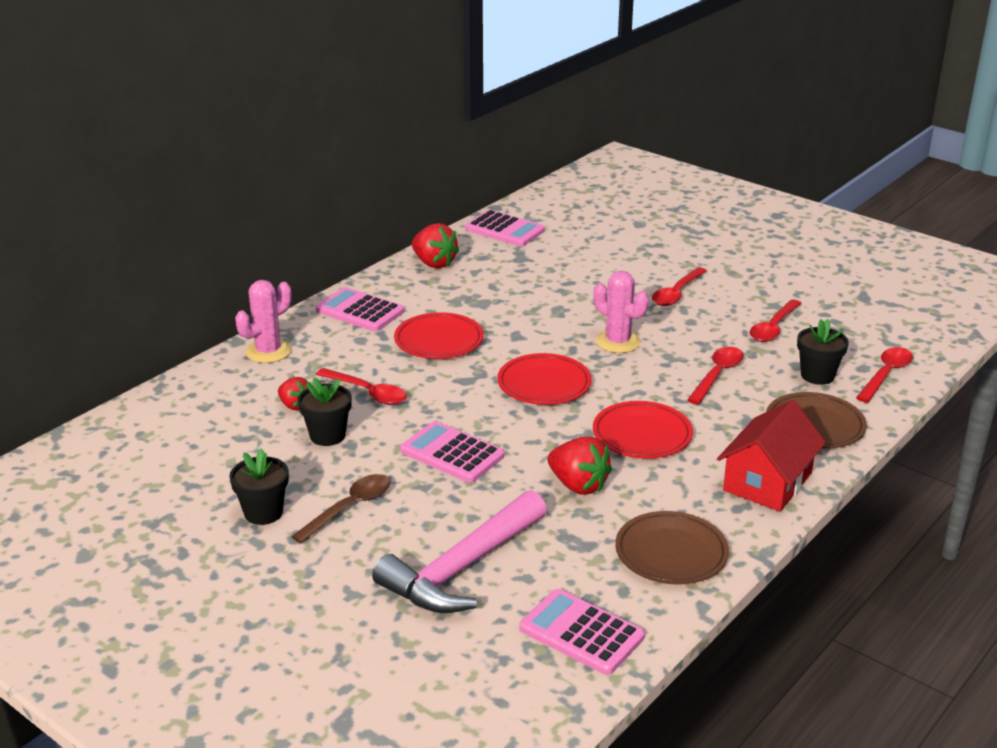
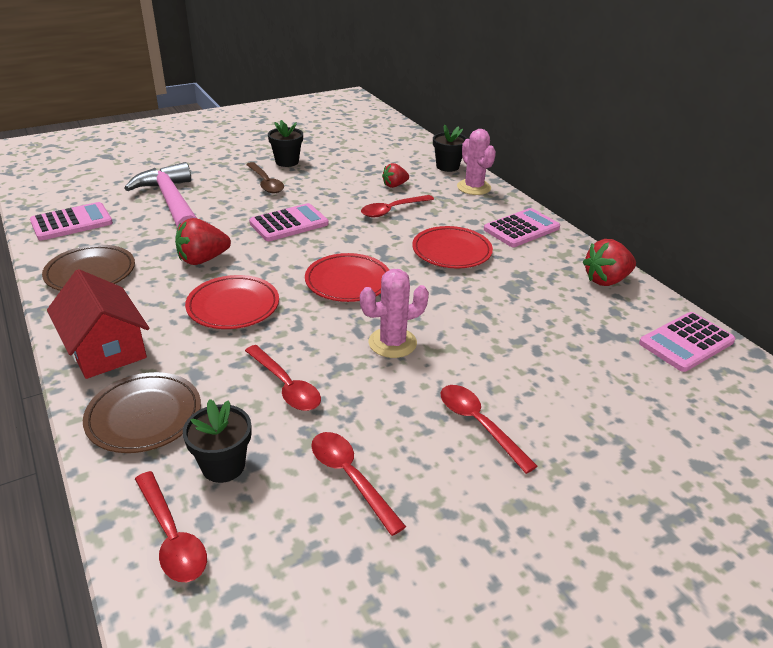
camera: 110 degrees right, 5 degrees up
(327, 435) = (349, 189): black flower pot -> black flower pot (447, 166)

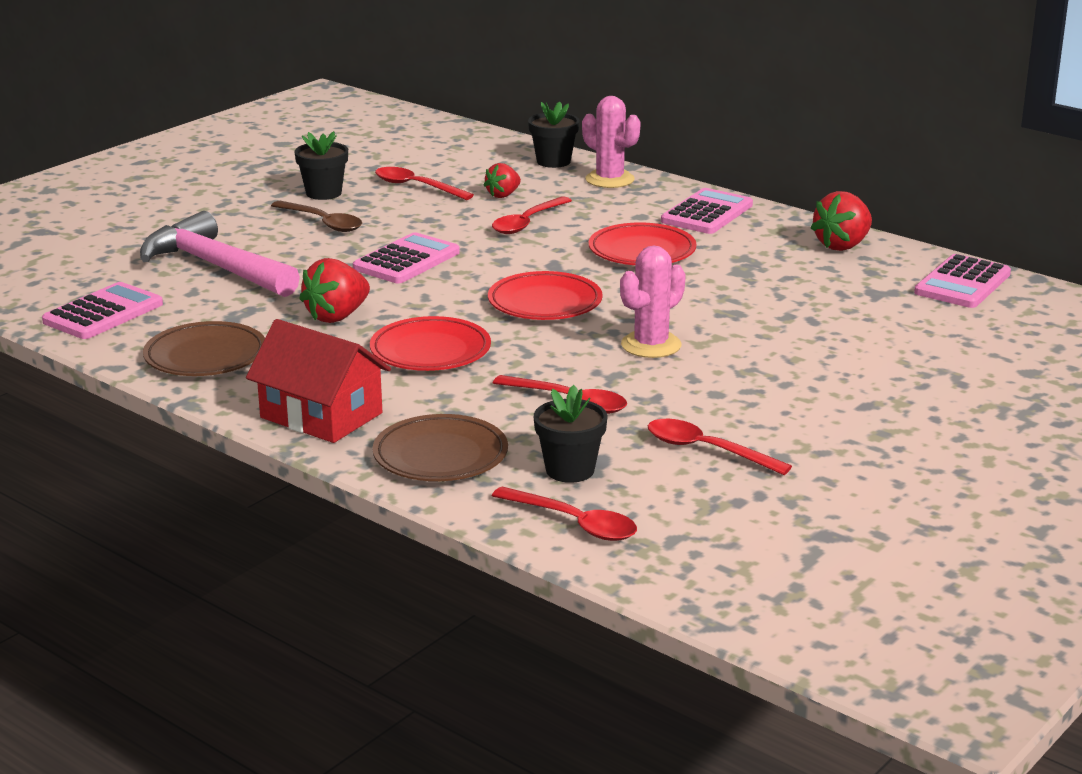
camera: 20 degrees left, 10 degrees down
(478, 424) = (799, 388): red spoon -> red spoon (416, 187)

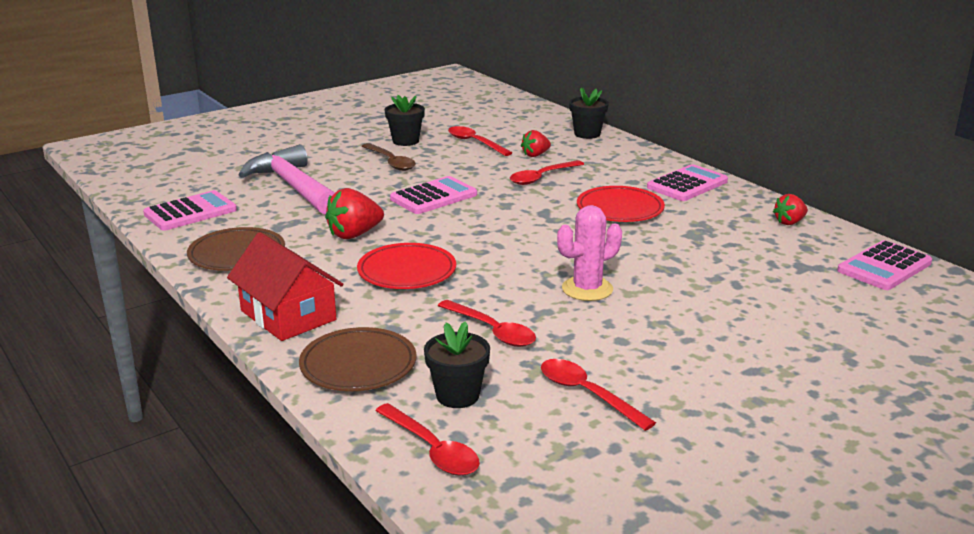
camera: 15 degrees right, 0 degrees up
(545, 303) = (520, 242): red plate -> none
(610, 179) = (623, 151): pink cactus -> none
(842, 245) = (789, 222): red strawberry -> red strawberry, size x0.63

